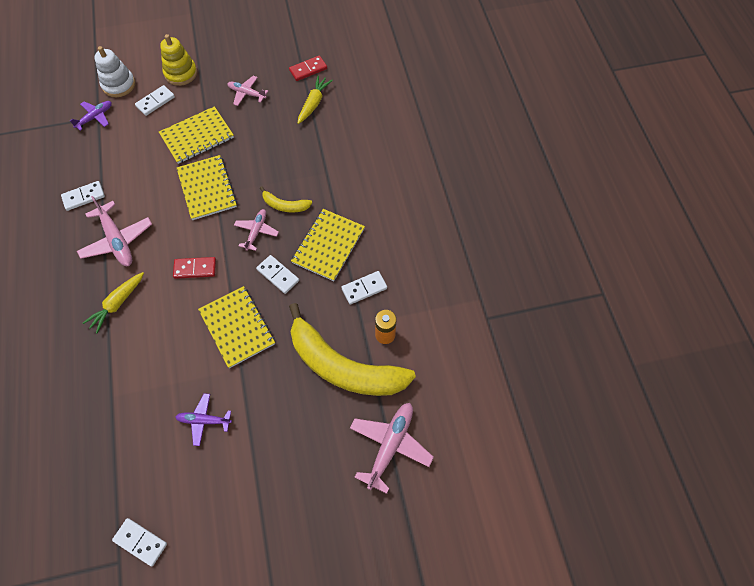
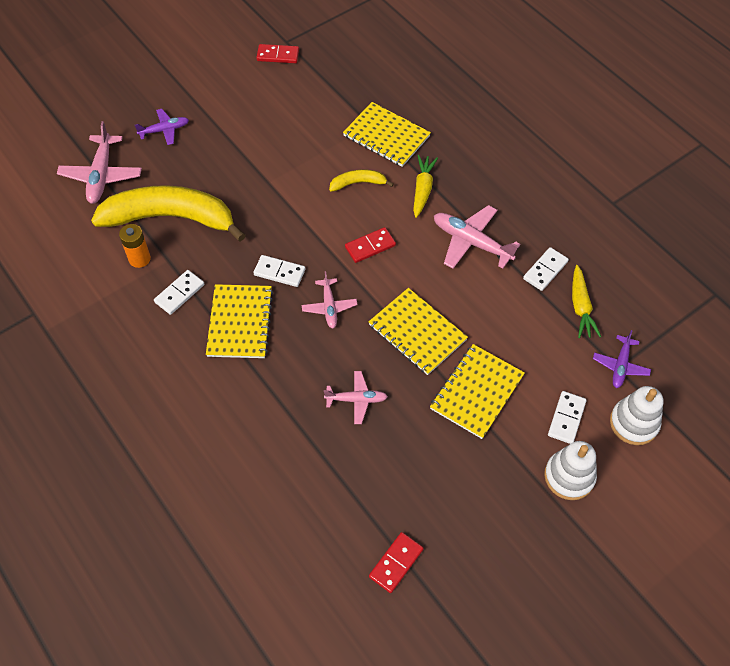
camera: 155 degrees right, 5 degrees down
(140, 542) = (278, 55): white domino -> red domino
(181, 73) = (569, 476): yellow stacking toy -> white stacking toy
(204, 420) = (277, 136): purple plane -> purple plane (164, 130)
(237, 327) = (293, 212): yellow notebook -> yellow notebook (386, 136)
(247, 93) = (457, 482): pink plane -> pink plane (356, 400)
(285, 205) = (314, 348): yellow banana -> yellow banana (358, 183)
(314, 103) = (356, 506): yellow carrot -> yellow carrot (580, 307)

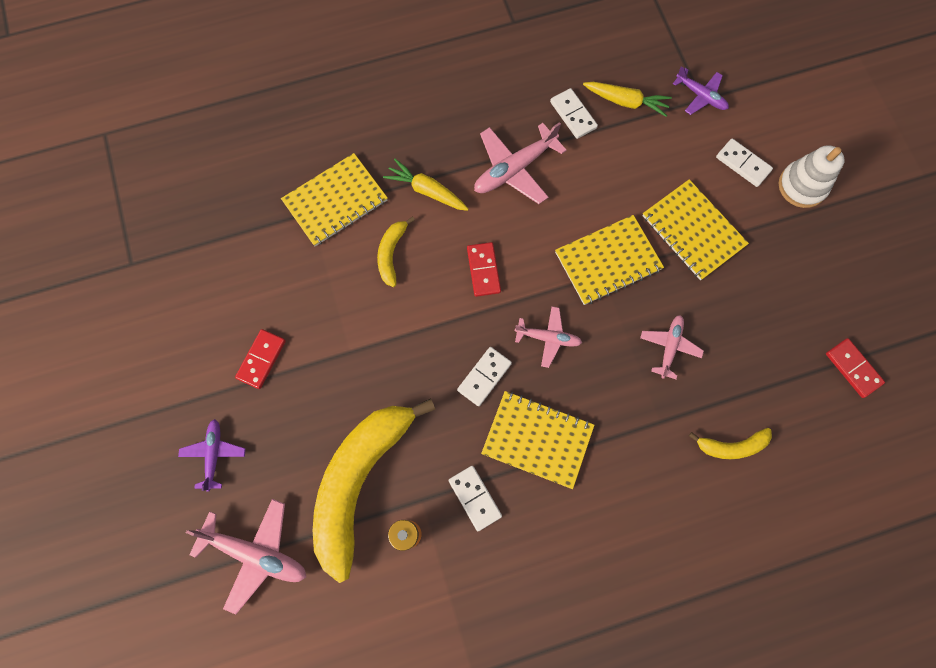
camera: 70 degrees left, 15 degrees up
(278, 55) = (150, 281): red domino -> red domino (261, 359)
(282, 471) = (731, 446): none -> yellow banana
(634, 423) = (762, 111): white stacking toy -> none

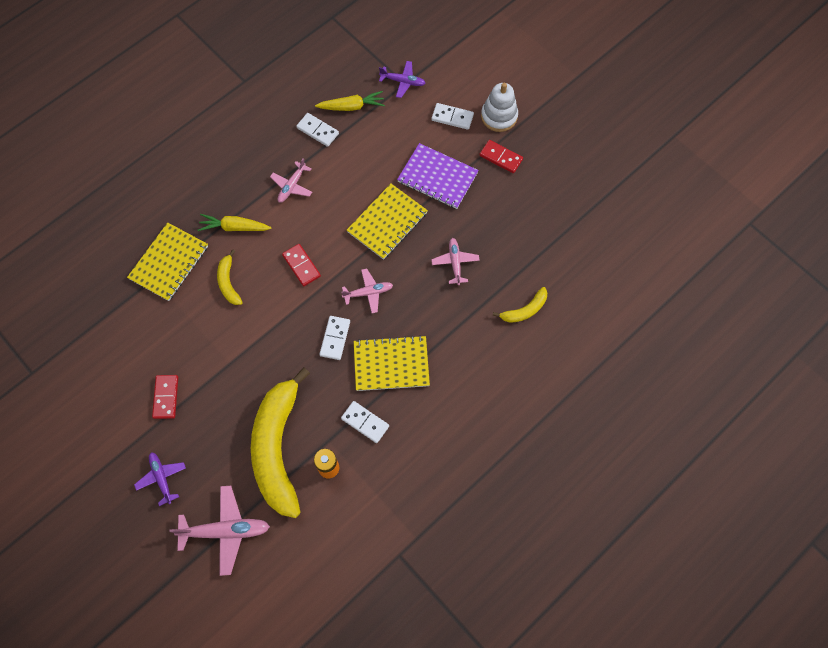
camera: 25 degrees left, 5 degrees down
(514, 169) = (292, 186): pink plane -> pink plane, size x0.61
(693, 231) = (437, 177): yellow notebook -> purple notebook
(853, 368) = (583, 224): red domino -> red domino (500, 157)

